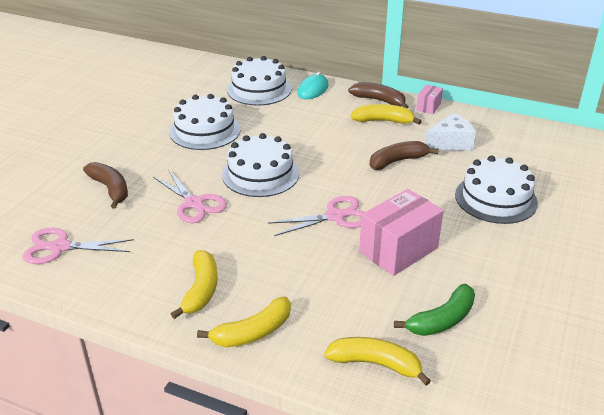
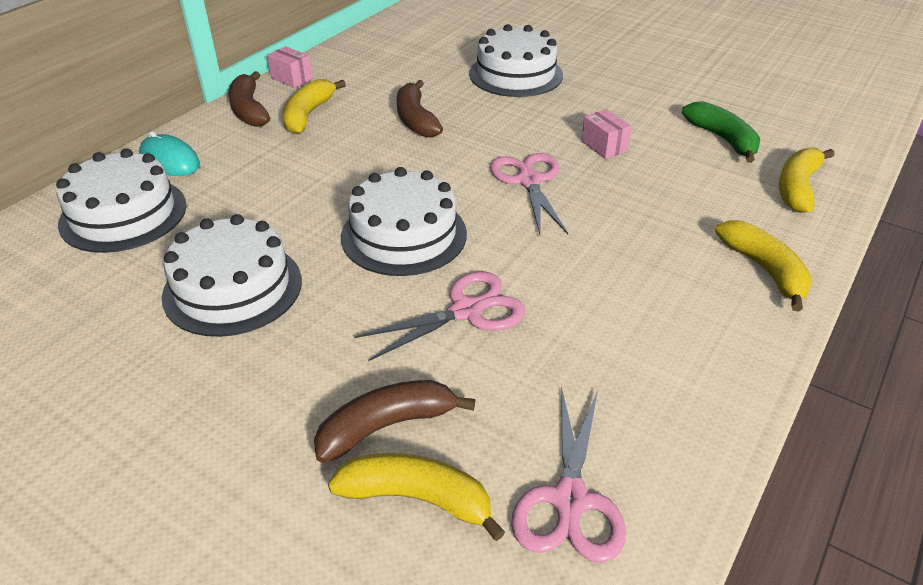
camera: 80 degrees left, 5 degrees up
(201, 290) = (686, 313): yellow banana -> yellow banana (417, 498)
(379, 101) = (249, 110): brown banana -> brown banana turned 60 degrees counterclockwise
(398, 250) = (604, 146): pink box -> pink box, size x0.49
(450, 143) = (389, 79): white cheese -> none

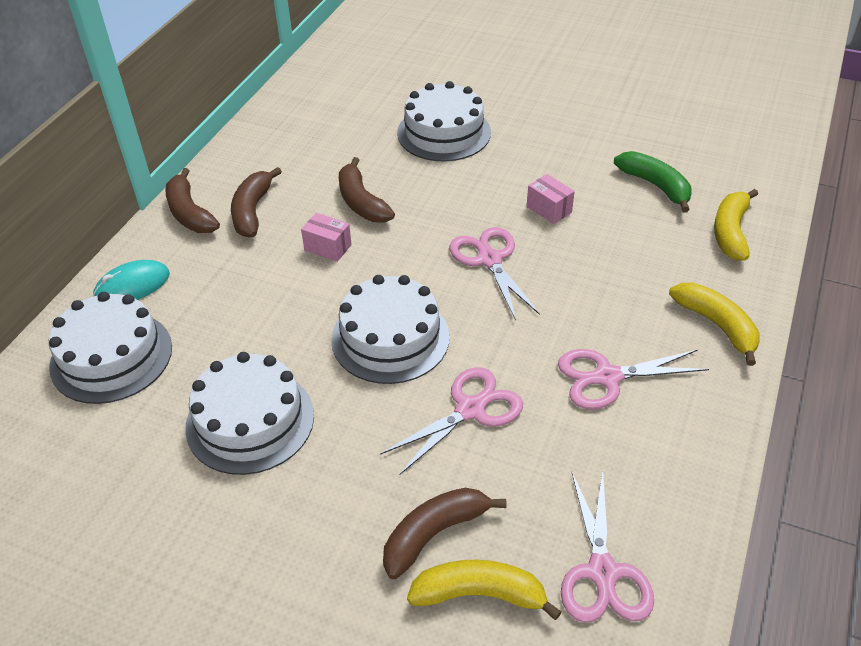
camera: 10 degrees left, 5 degrees up
(170, 160) = (132, 286): turquoise mouse -> turquoise mouse turned 60 degrees counterclockwise
(291, 78) = (219, 167): pink box -> pink box (328, 247)
(308, 115) = (252, 211): yellow banana -> brown banana
(627, 302) = (607, 377): none -> pink scissors

